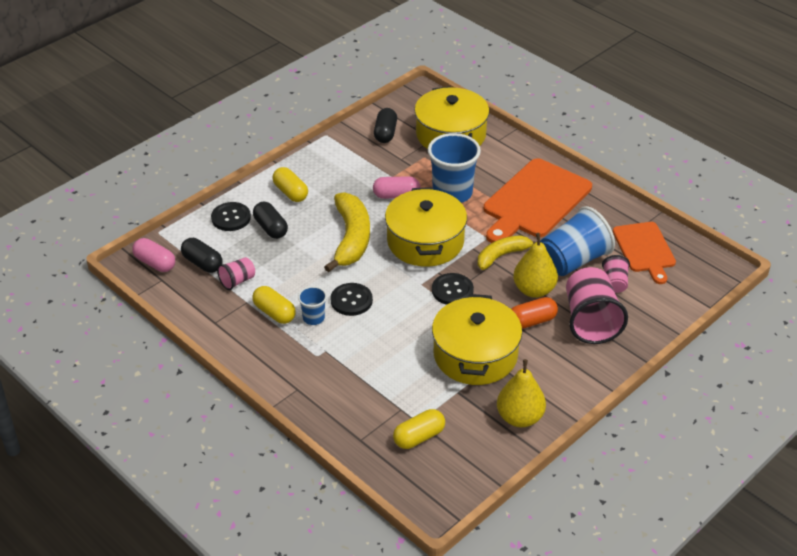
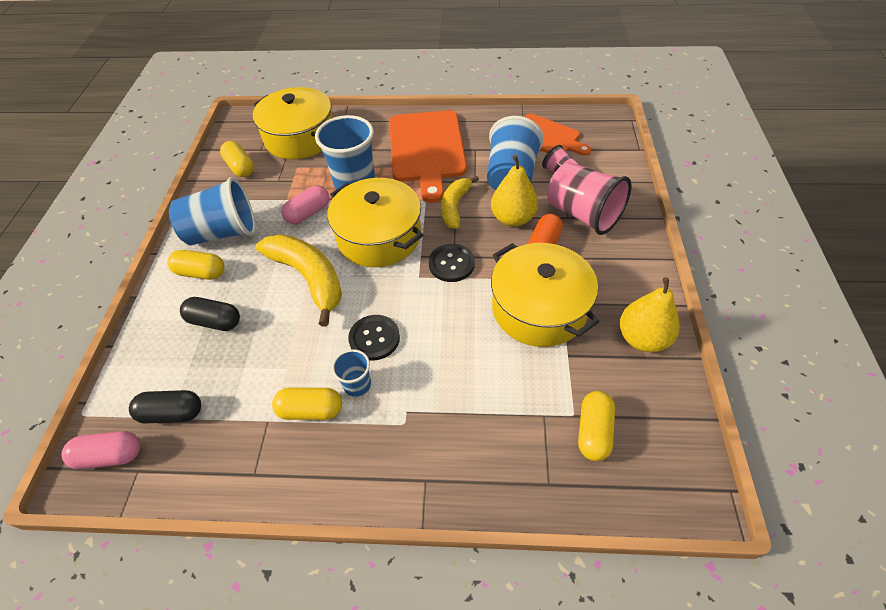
camera: 40 degrees left, 10 degrees up
(231, 218) = (159, 339): black button -> none
(237, 281) = (234, 404): pink cup -> none
(328, 174) = (223, 232): none -> blue cup
(385, 133) = (240, 167): black capsule -> yellow capsule

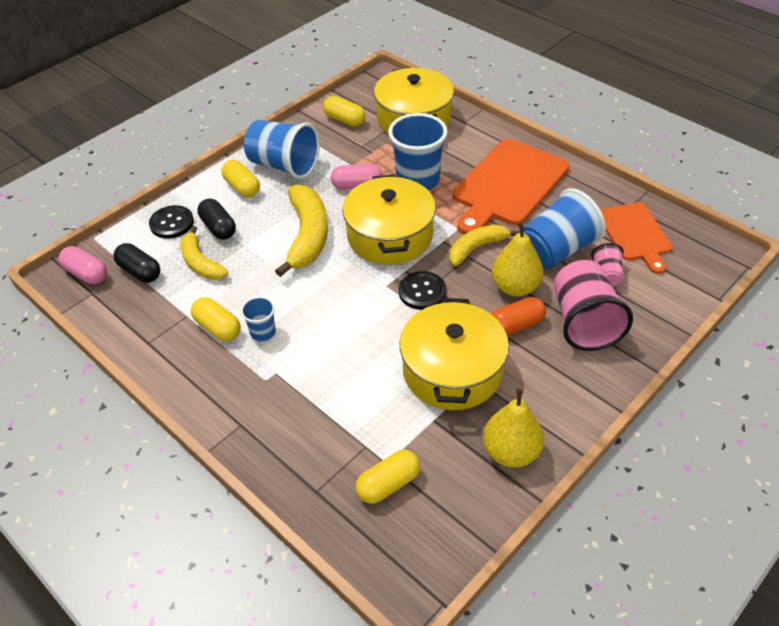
camera: 40 degrees right, 5 degrees down
(230, 363) = (201, 263): none -> yellow banana
(240, 167) = (344, 120): yellow capsule -> yellow capsule turned 60 degrees counterclockwise
(374, 338) = (307, 309): black button -> black button (172, 223)

